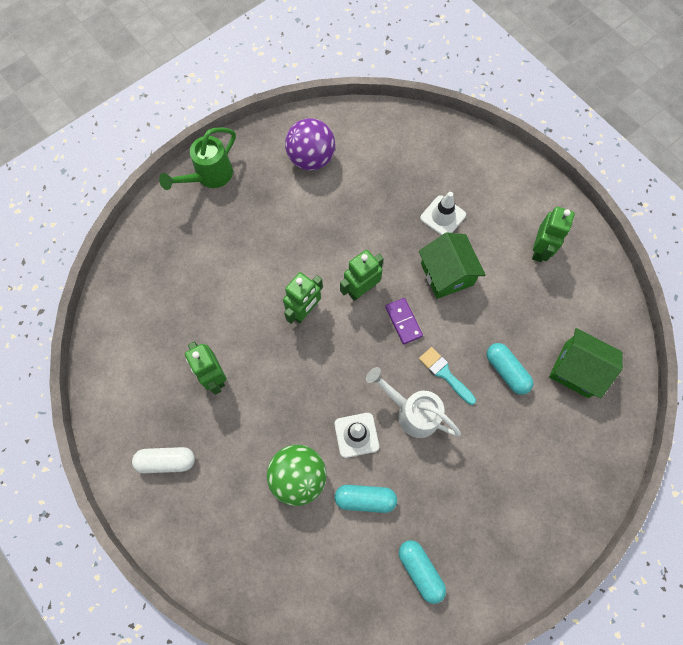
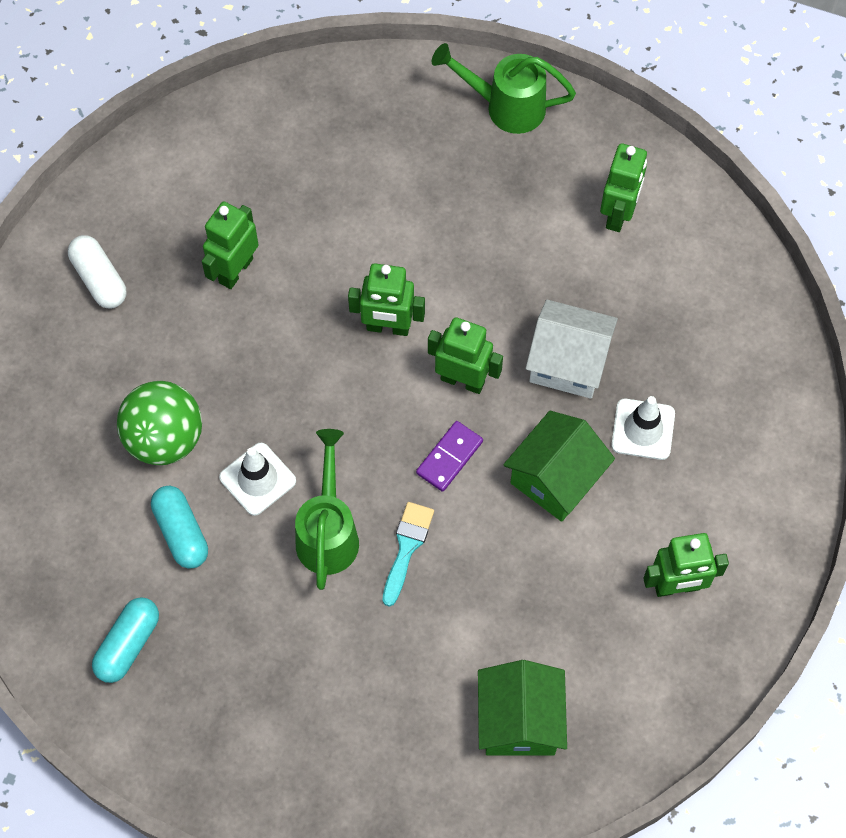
camera: 60 degrees right, 5 degrees down
(311, 158) = (618, 214): purple ball -> green robot
(383, 231) = (568, 362): none -> white house
(411, 412) = (328, 531): white watering can -> green watering can
(506, 371) = (460, 626): turquoise capsule -> none

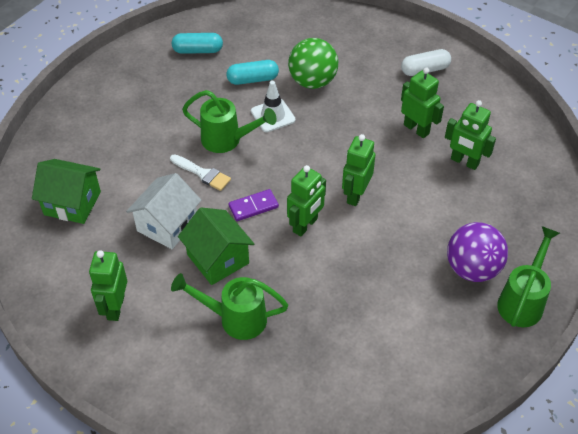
camera: 105 degrees right, 15 degrees down
(128, 644) = (198, 50): turquoise capsule -> turquoise capsule turned 45 degrees counterclockwise
(407, 547) = (203, 173): turquoise brush -> white brush
(449, 457) = (253, 207): purple domino -> purple domino turned 75 degrees counterclockwise
(473, 167) = (472, 269): none -> purple ball
(568, 362) = (300, 287): white house -> white house (167, 225)
(618, 214) = (414, 351): green robot -> green robot (464, 162)
(643, 429) = (234, 318): white traffic cone -> green watering can

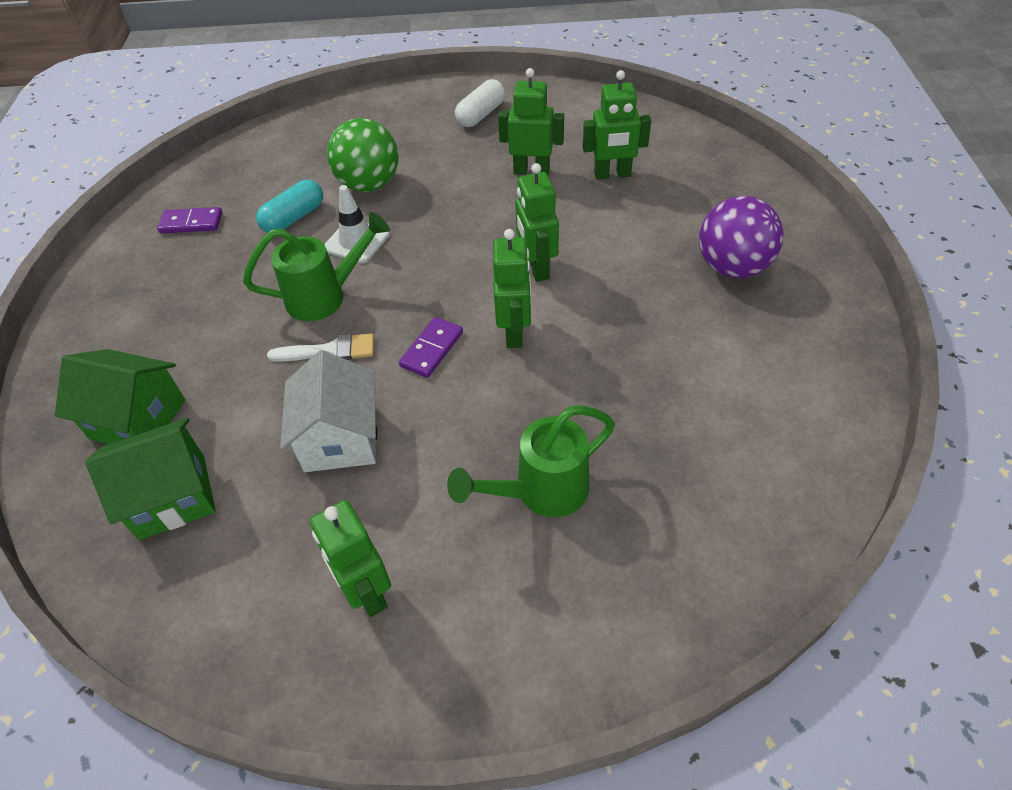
camera: 35 degrees left, 0 degrees up
(198, 50) = (191, 223): turquoise capsule -> purple domino
(218, 259) = (447, 436): green house -> green house (138, 419)
(523, 300) = (811, 266): green watering can -> none

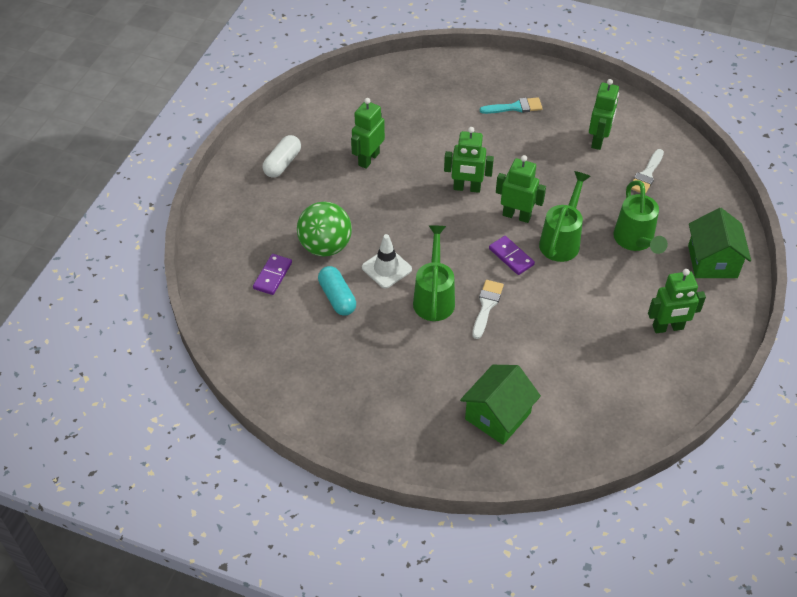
camera: 70 degrees left, 0 degrees up
(172, 496) = (570, 404): green house -> green house (712, 261)
(191, 223) = (303, 360): purple domino -> purple domino (272, 275)
(340, 438) = (561, 316): white house -> none
(481, 115) = (282, 163): white capsule -> white capsule turned 60 degrees clockwise
(494, 396) = (562, 240): none -> green watering can
(612, 174) = (399, 123): green robot -> green robot (598, 140)
(707, 466) = (646, 174): none -> white brush
(732, 267) = (515, 107): purple ball -> turquoise brush

